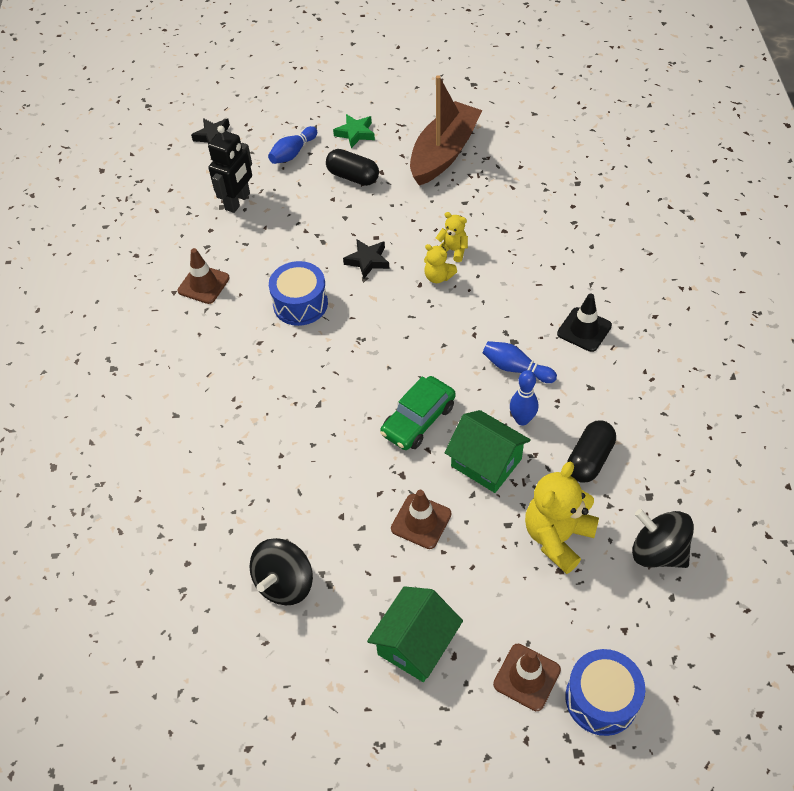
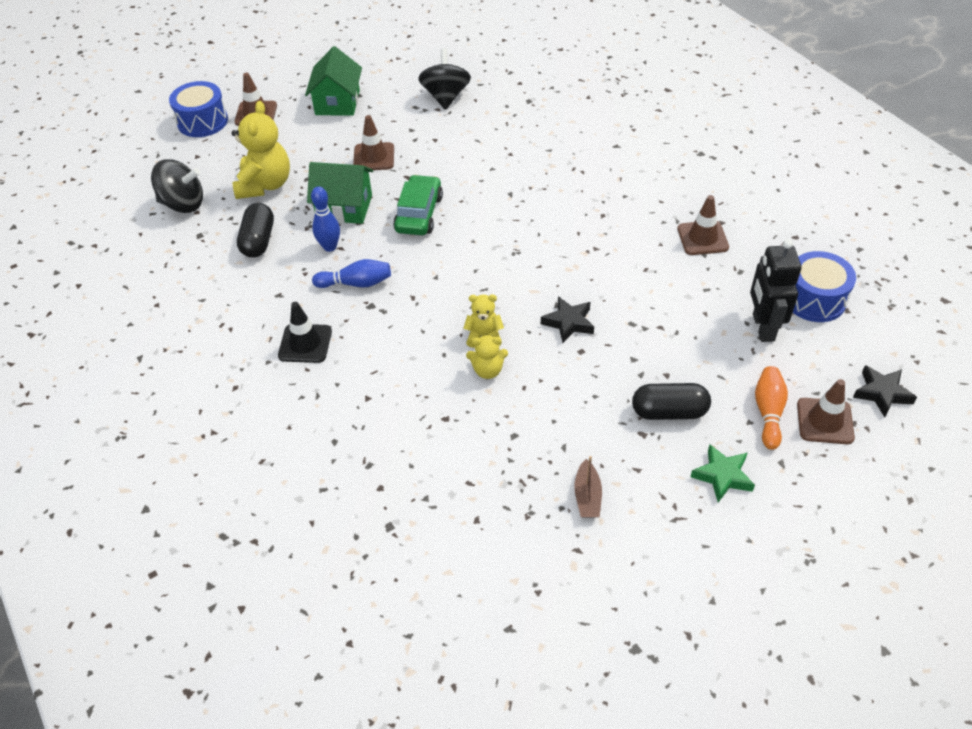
camera: 150 degrees right, 5 degrees down
(265, 136) = (825, 421): none -> brown traffic cone
(293, 153) = (768, 412): blue bowling pin -> orange bowling pin
(300, 304) = (597, 258): blue drum -> blue drum (814, 299)
(444, 153) = (587, 496): brown boat -> brown boat, size x0.40

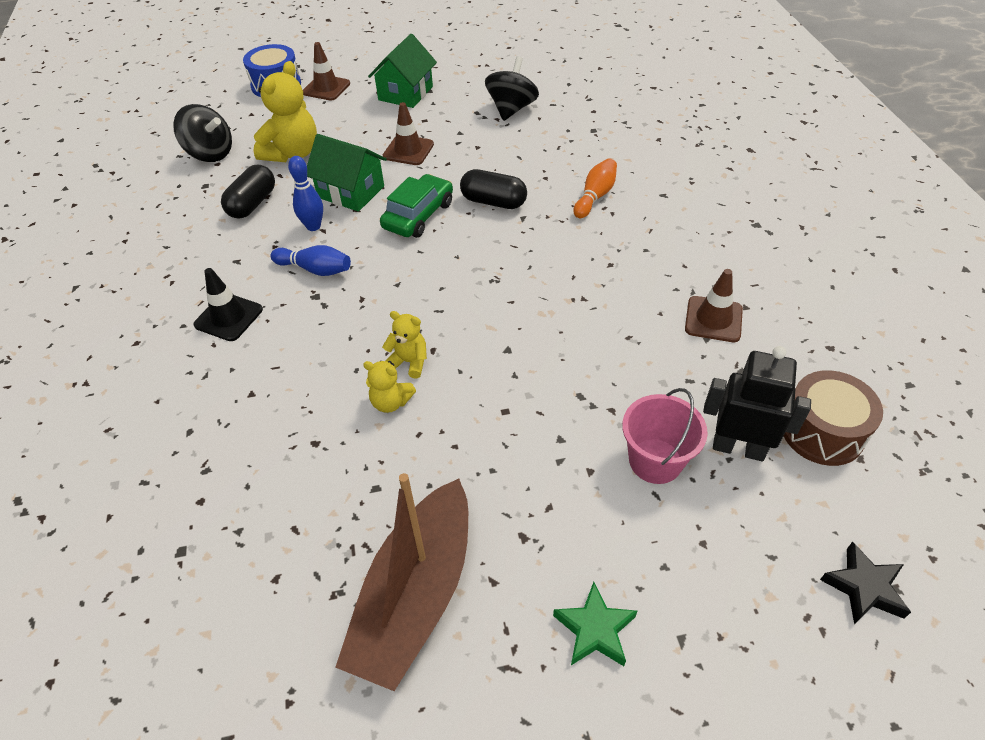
camera: 20 degrees right, 0 degrees up
(568, 322) = (508, 374): black star -> none
(587, 496) = (415, 596): brown boat -> brown boat, size x2.49
(669, 412) = (569, 519): black capsule -> black capsule (493, 202)
(709, 354) = (655, 461): none -> pink bucket
(762, 327) = (738, 448): black robot -> black robot turned 90 degrees clockwise
(768, 412) = (695, 562): orange bowling pin -> orange bowling pin (595, 196)
(814, 299) = (822, 431): blue drum -> brown drum
(825, 421) = (766, 600): brown traffic cone -> none

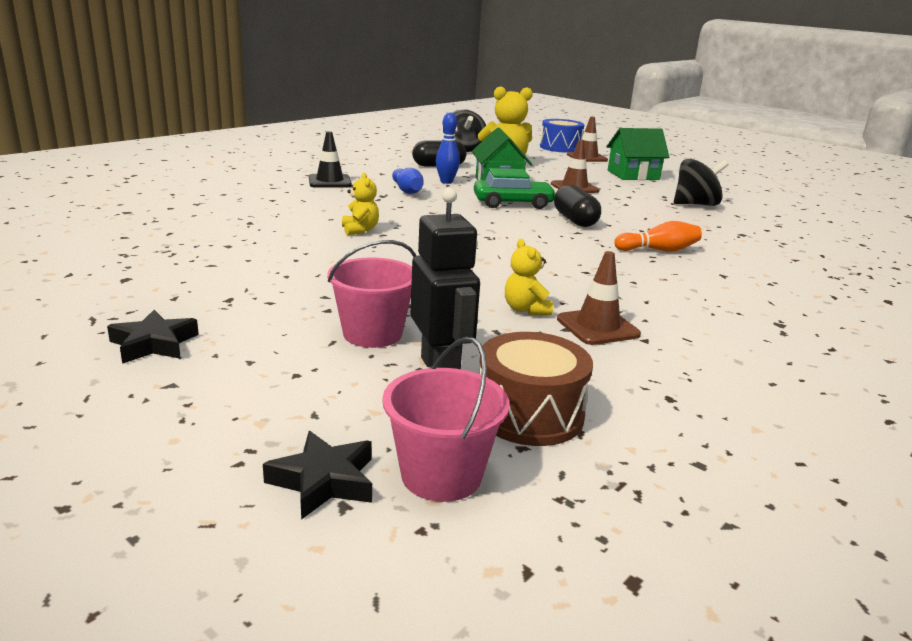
camera: 50 degrees right, 25 degrees down
(391, 402) = (313, 233): yellow teddy bear -> yellow teddy bear (525, 309)
(415, 596) = (140, 276): brown boat -> none
(594, 629) = (154, 344): green star -> black star
(879, 519) = (441, 475): none -> pink bucket

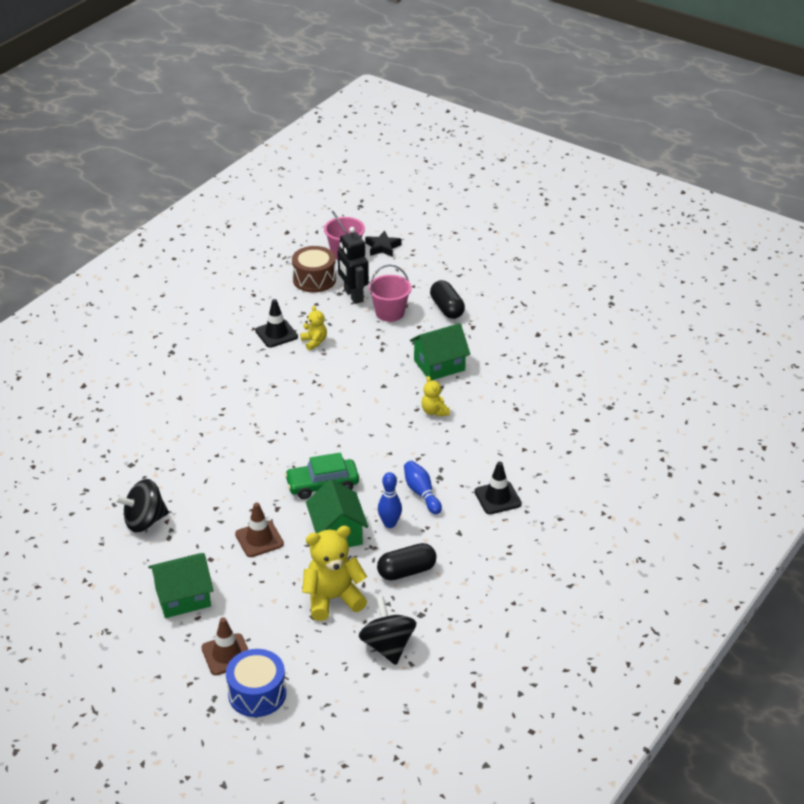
camera: 175 degrees right, 15 degrees up
(154, 344) = (483, 293): black star -> none
(324, 264) = (439, 365): none -> green house
(575, 220) = (270, 461): black capsule -> black capsule (447, 308)
(597, 327) = (276, 334): brown traffic cone -> black traffic cone
(658, 250) = (214, 423): orange bowling pin -> none

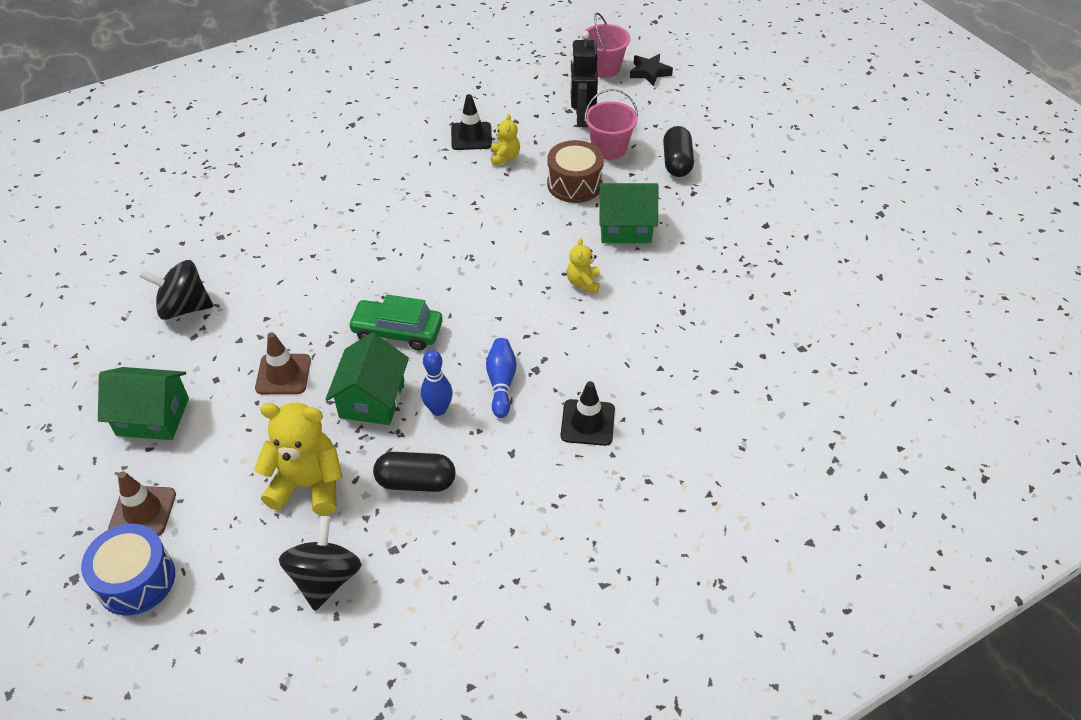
camera: 25 degrees right, 10 degrees up
(314, 279) = (552, 88): brown drum -> brown drum (574, 184)

